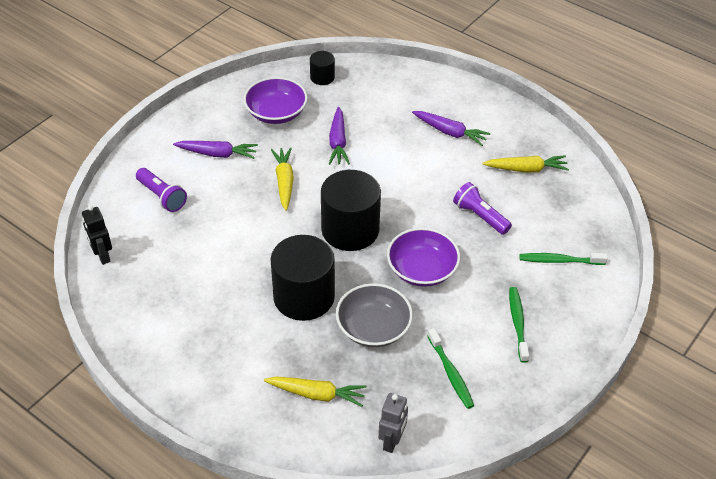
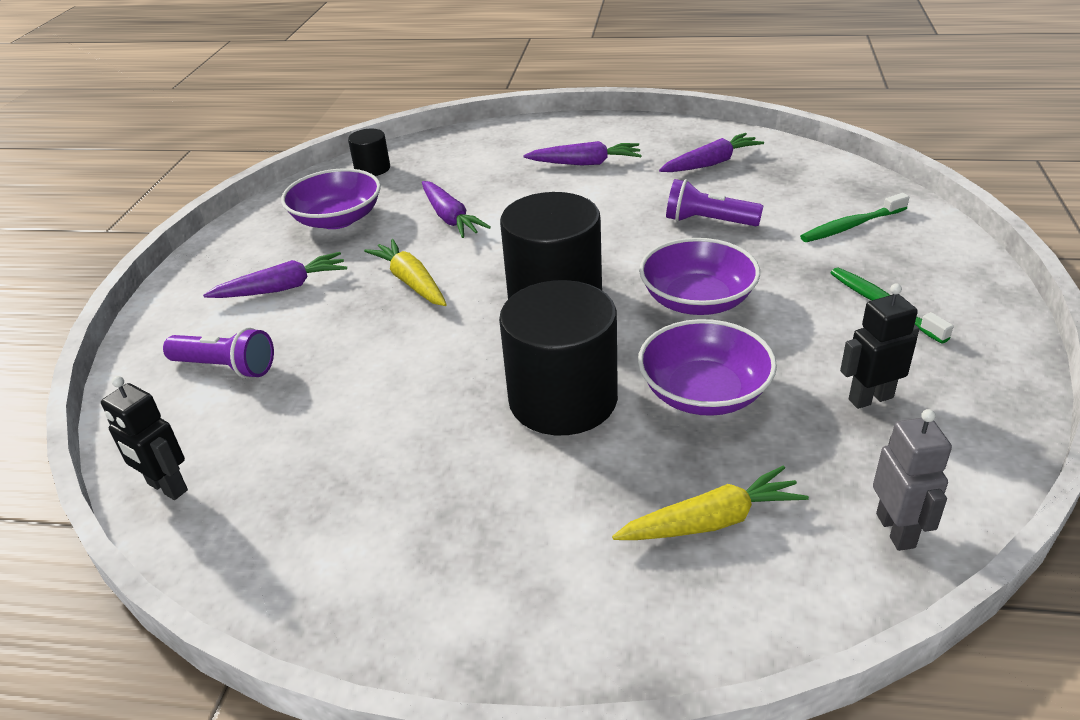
camera: 25 degrees left, 10 degrees down
(373, 328) = (704, 392): grey bowl -> purple bowl
(450, 373) = (870, 398): green toothbrush -> black robot
(526, 169) = (711, 163): yellow carrot -> purple carrot

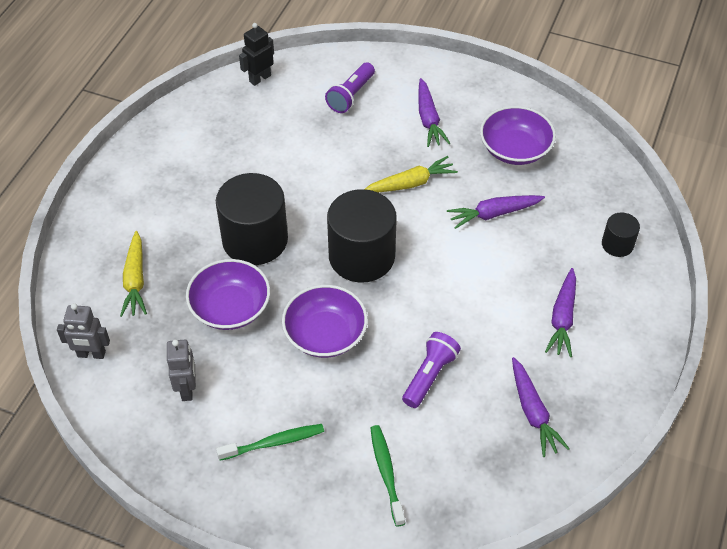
camera: 100 degrees right, 15 degrees up
(372, 169) = (596, 174): black cylinder -> black cylinder (617, 244)
(870, 398) = (187, 389): black robot -> grey robot

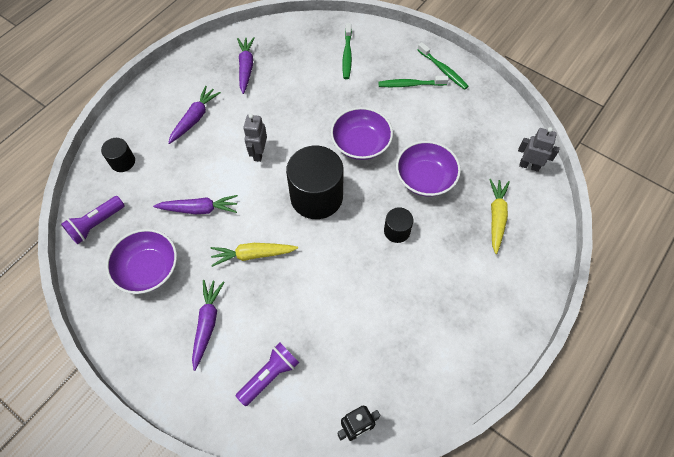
camera: 165 degrees left, 10 degrees up
(187, 389) = (462, 127): grey robot -> grey robot (259, 153)
(226, 482) = (443, 70): none -> green toothbrush
(255, 240) = (397, 231): black cylinder -> black cylinder, size x0.49
(429, 376) = (300, 102): purple flashlight -> purple flashlight (96, 224)

